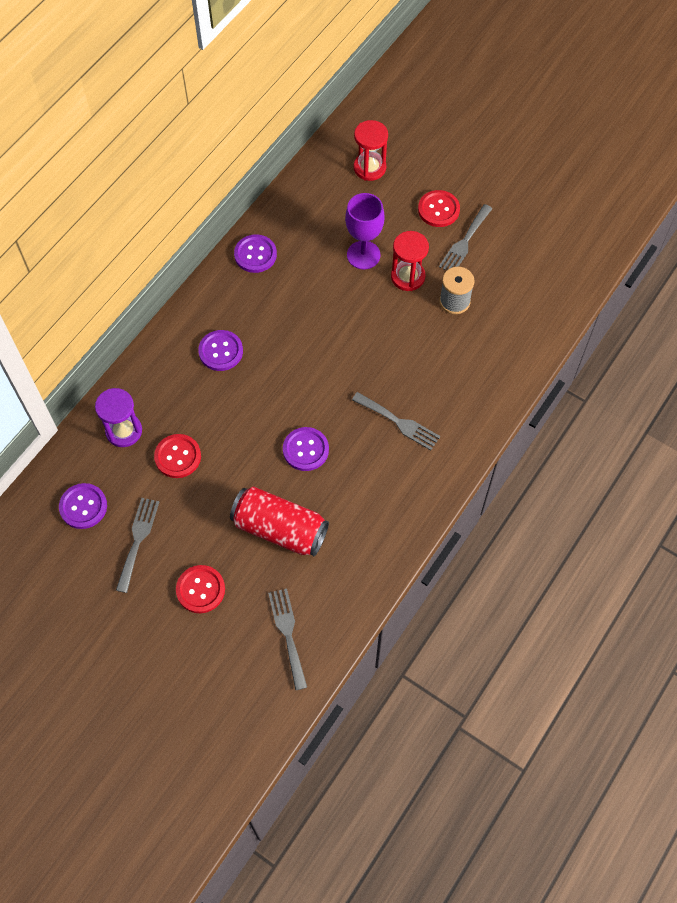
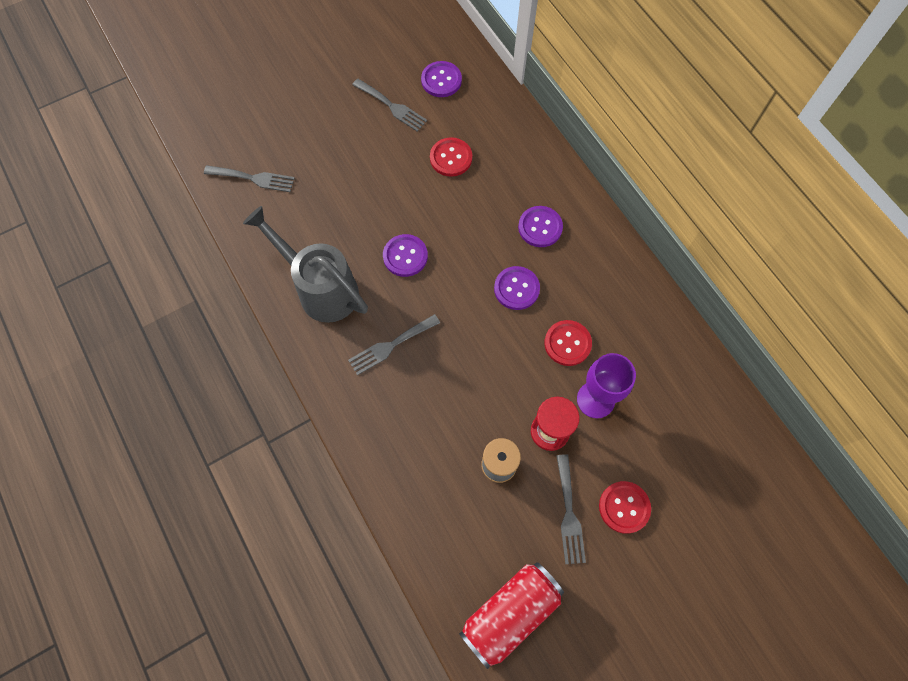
camera: 115 degrees right, 5 degrees up
(124, 431) = (495, 128): purple hourglass -> none
(200, 589) = (325, 133): red button -> red button (567, 343)
(255, 254) = (638, 298): purple button -> purple button (516, 289)
(280, 529) = (343, 207): red can -> red can (510, 613)
(369, 168) = (710, 459): red hourglass -> none
(375, 506) = (321, 289): none -> grey watering can
(464, 242) = (569, 514): grey fork -> grey fork turned 150 degrees counterclockwise

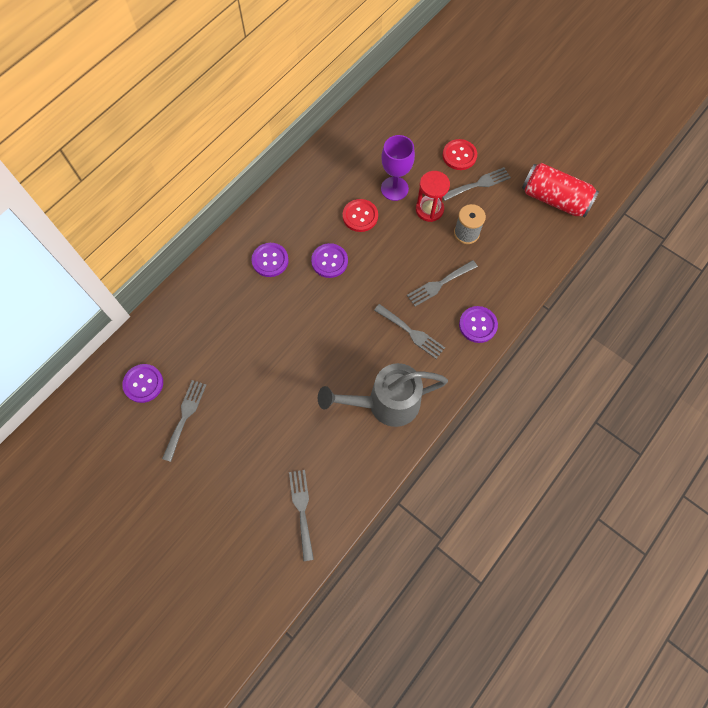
camera: 110 degrees left, 0 degrees up
(321, 289) = (386, 403): grey watering can -> grey watering can turned 60 degrees clockwise
(405, 256) = (332, 350): purple button -> purple button (478, 325)
(439, 401) = (439, 284): none -> grey fork
(451, 158) = (225, 347): red button -> none

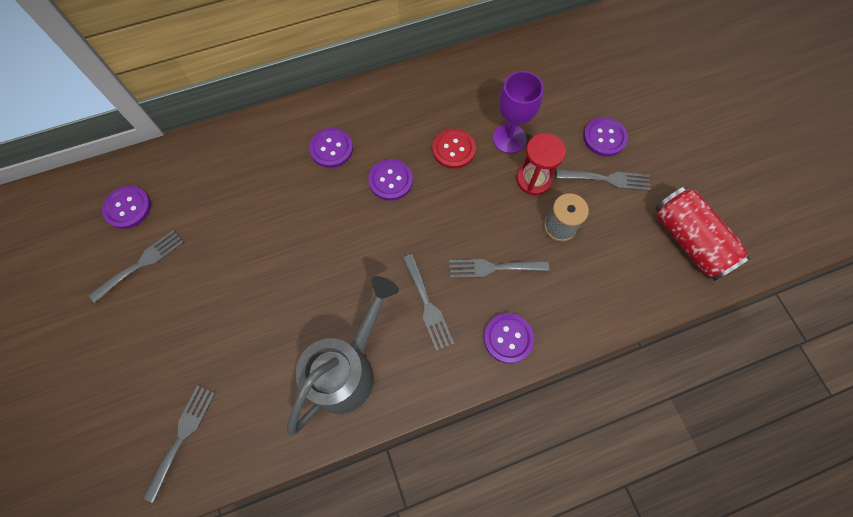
camera: 30 degrees right, 0 degrees up
(386, 403) = (348, 369): grey watering can -> grey watering can turned 105 degrees clockwise
(459, 155) = (604, 138): red button -> purple button

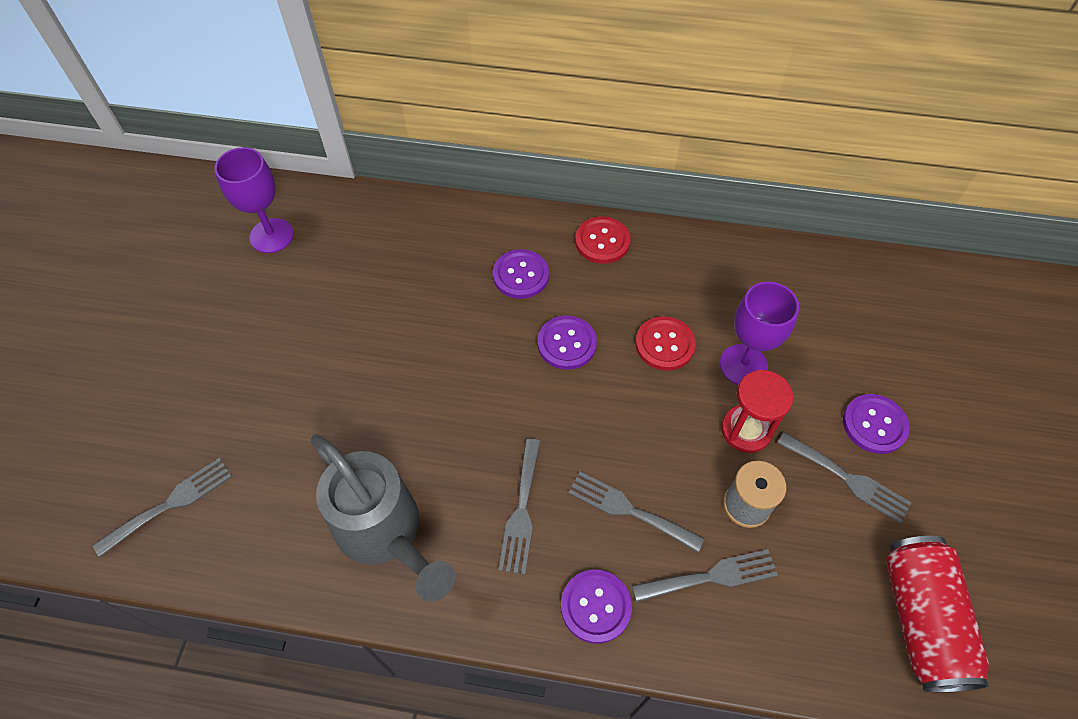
camera: 30 degrees right, 10 degrees down
(128, 208) = (271, 236): purple button -> purple goblet
(142, 263) = (248, 299): grey fork -> grey fork (711, 576)
(348, 369) = (385, 533): grey watering can -> grey watering can turned 75 degrees clockwise
(372, 98) = (602, 241): none -> red button

